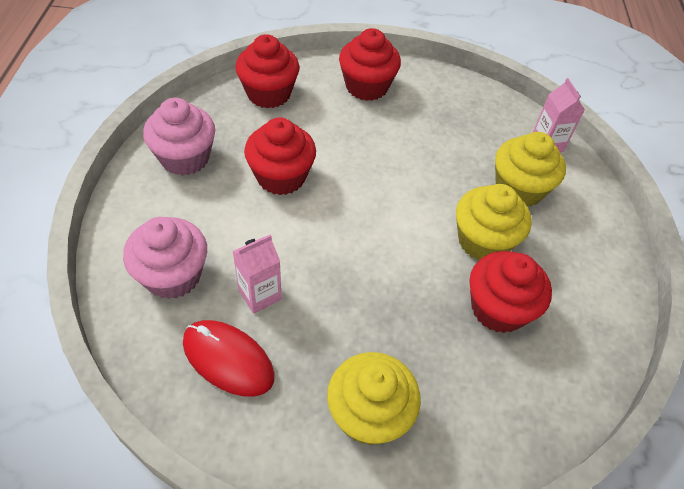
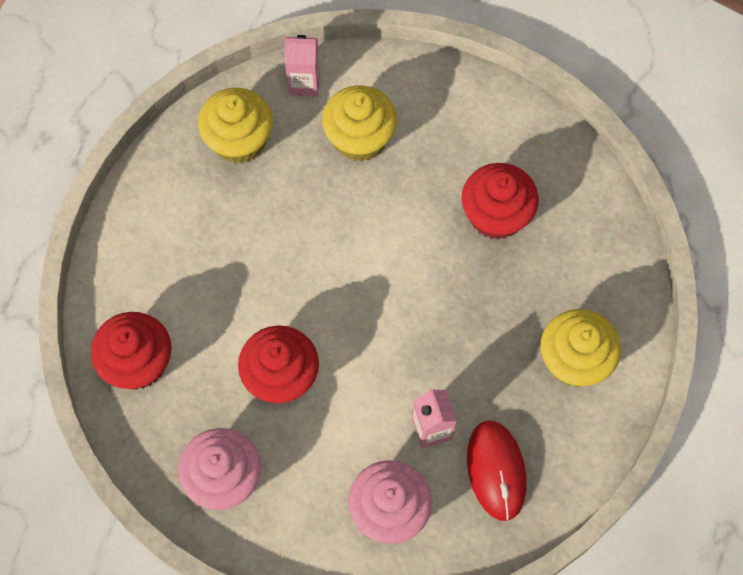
camera: 70 degrees left, 15 degrees up
(228, 359) = (496, 470): red mouse -> red mouse turned 60 degrees counterclockwise
(366, 86) = (157, 244): red cupcake -> none
(483, 241) = (417, 199): yellow cupcake -> yellow cupcake (239, 140)

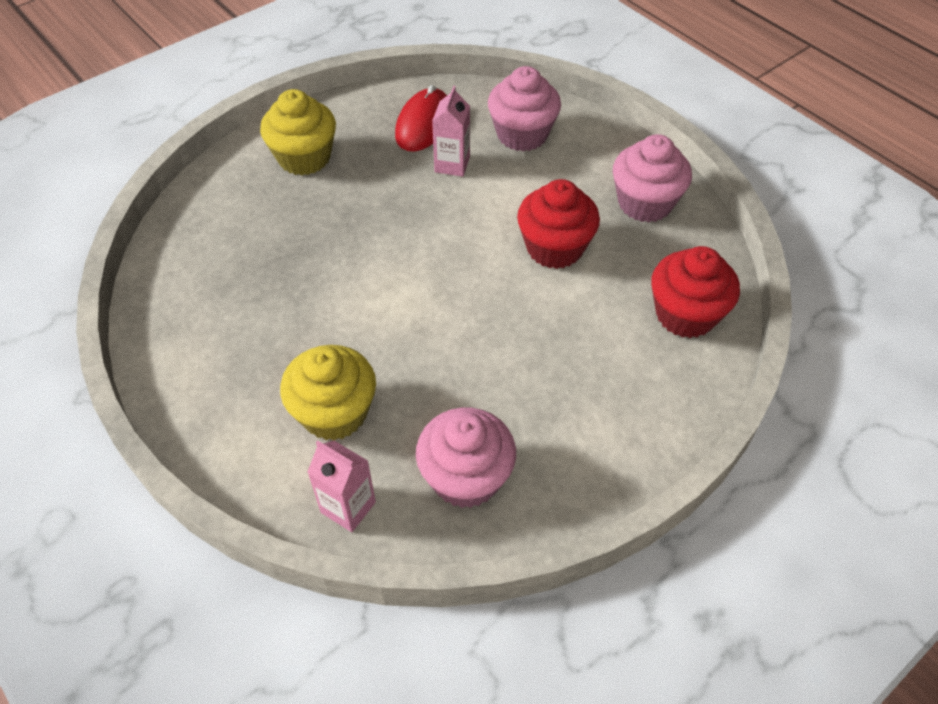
camera: 150 degrees left, 15 degrees down
(239, 140) = (466, 477): yellow cupcake -> pink cupcake
(496, 215) = (267, 280): red cupcake -> none

